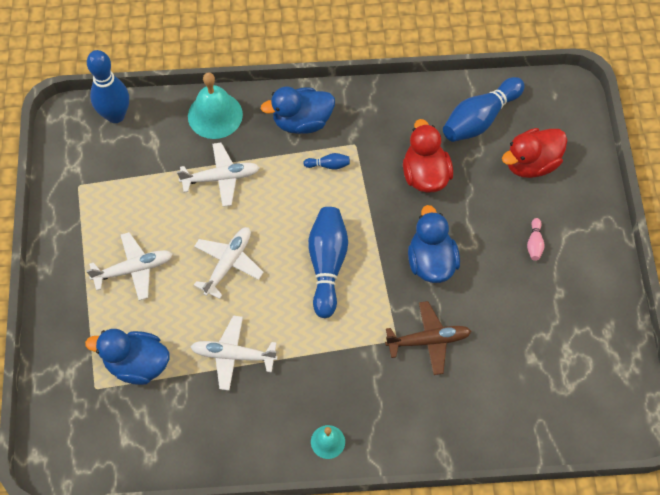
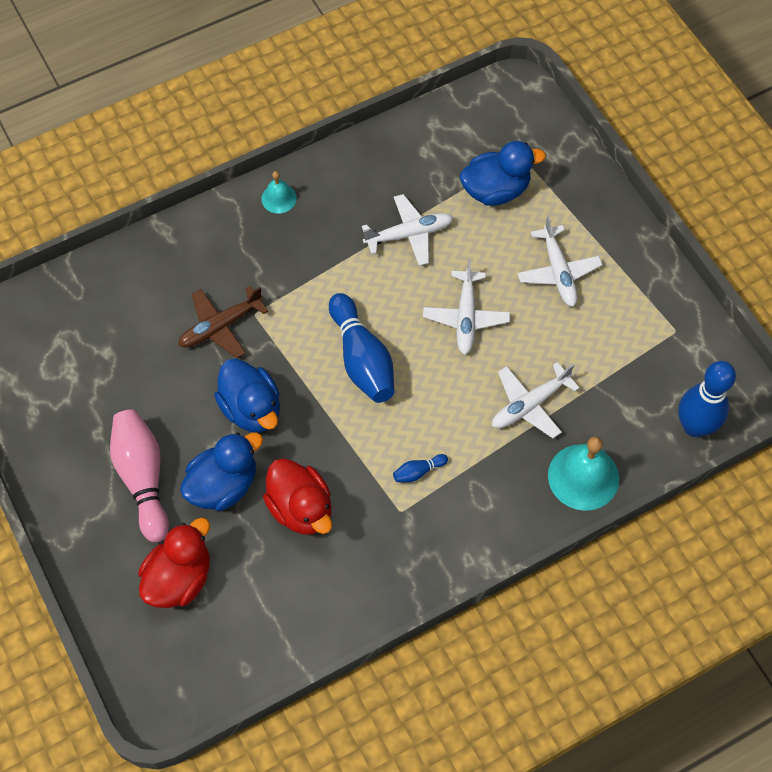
camera: 155 degrees right, 0 degrees up
(133, 269) = (558, 271): white plane -> white plane turned 60 degrees counterclockwise
(302, 122) = (478, 513): blue duck -> blue duck (223, 485)
(480, 119) = (264, 613): blue bowling pin -> none
(534, 243) = (143, 478): pink bowling pin -> pink bowling pin, size x2.31

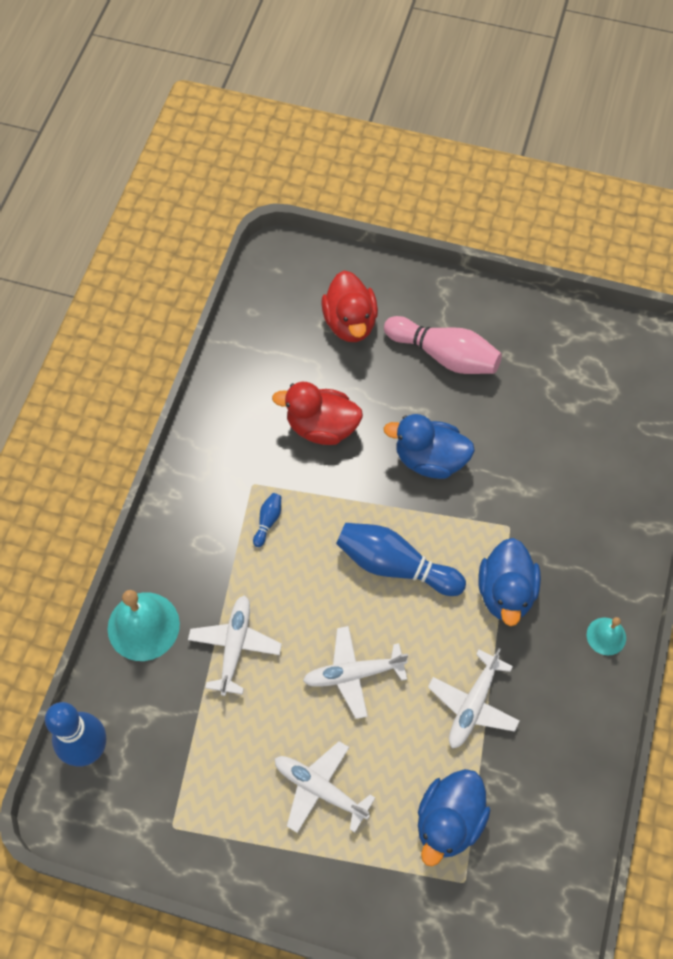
camera: 135 degrees right, 0 degrees up
(221, 326) = (520, 495): brown plane -> none
(223, 485) = (389, 396): blue duck -> blue duck (505, 592)
(466, 317) = (354, 674): white plane -> white plane turned 60 degrees counterclockwise

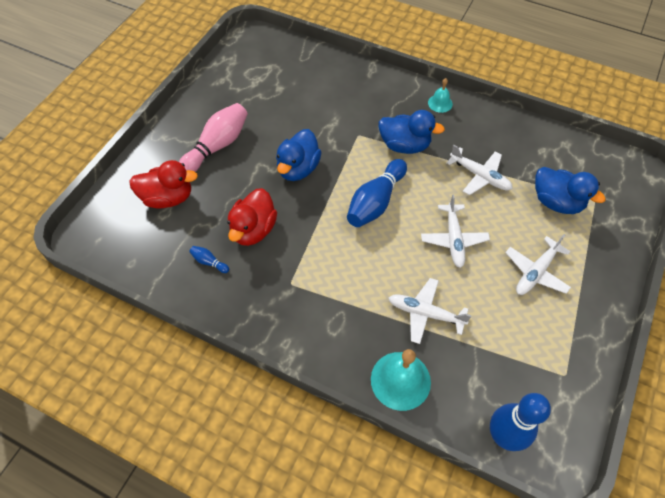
camera: 80 degrees left, 5 degrees down
(268, 521) = (325, 277): blue bowling pin -> blue bowling pin (209, 262)

